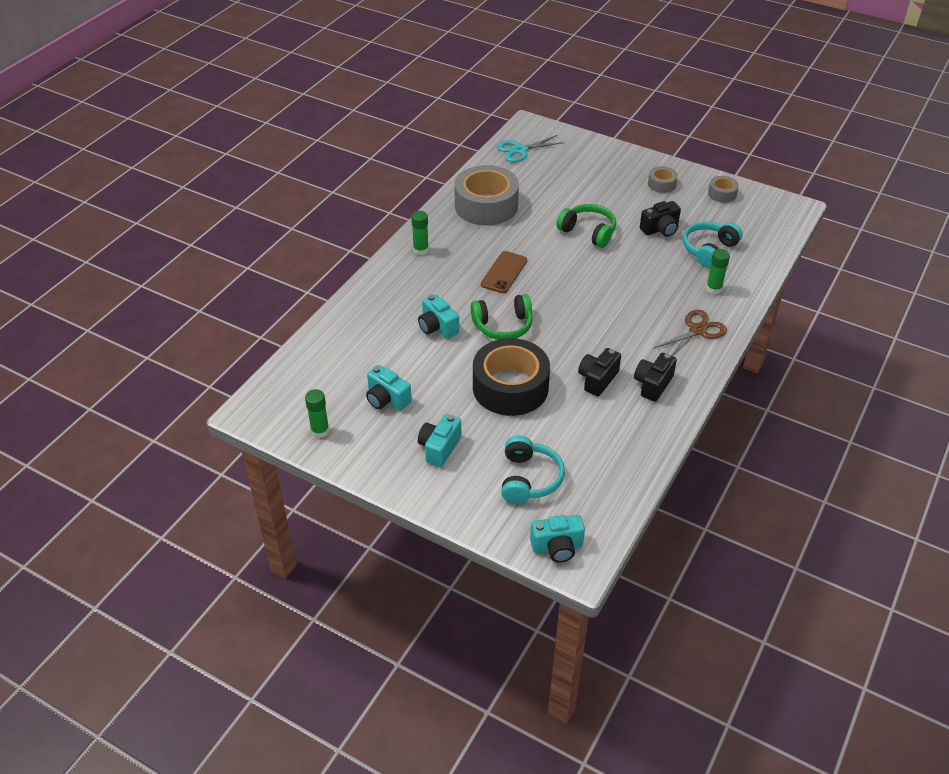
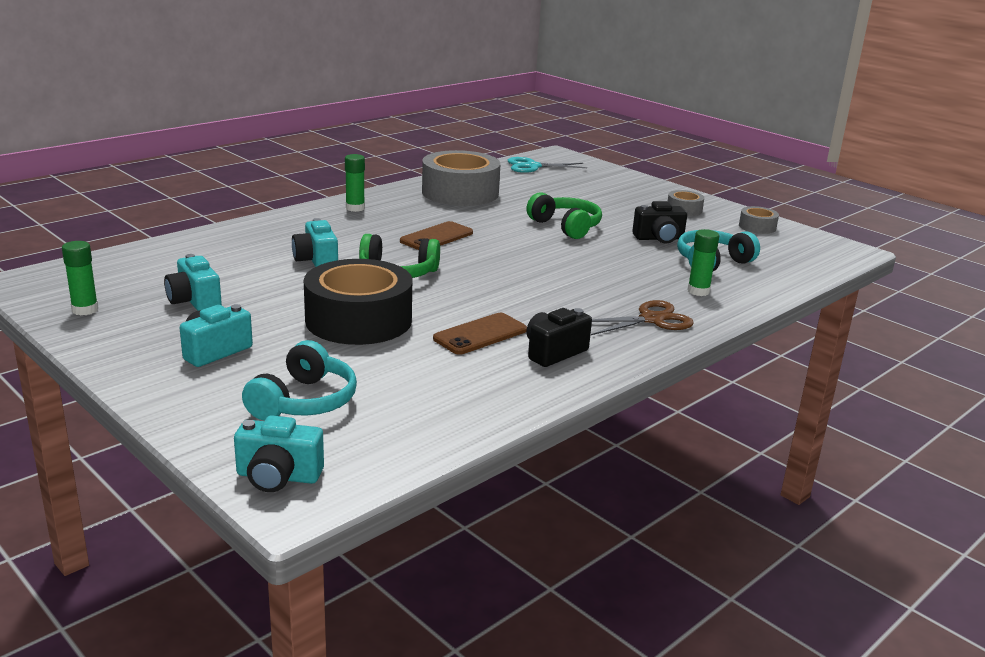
camera: 15 degrees right, 20 degrees down
(597, 379) = (480, 334): black camera -> brown phone

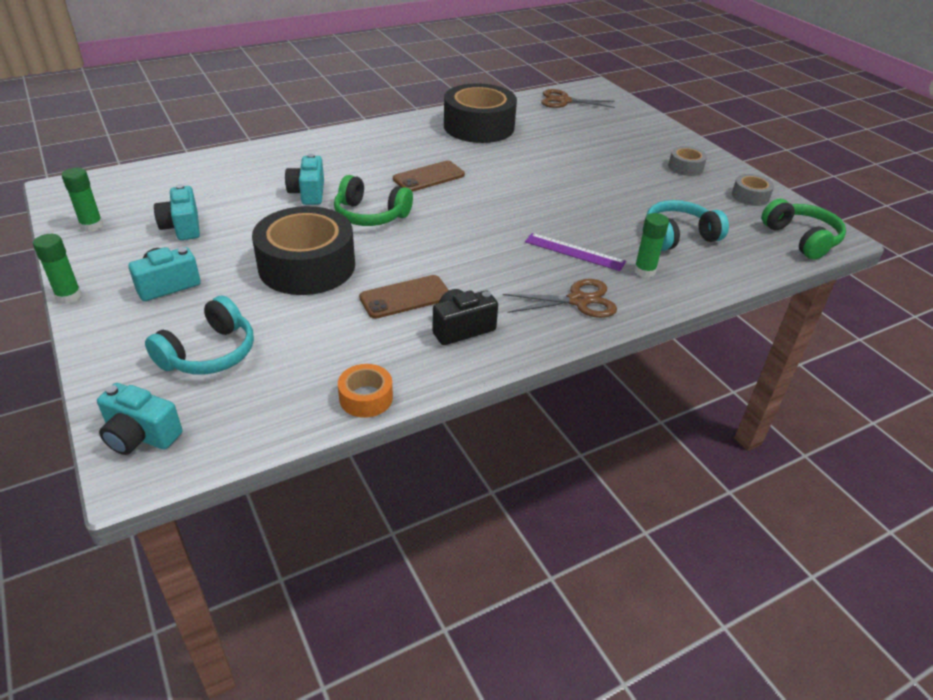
camera: 15 degrees right, 15 degrees up
(355, 208) = (374, 136): green glue stick -> green glue stick (69, 296)
(460, 193) = (479, 126): grey tape -> black tape
(496, 416) = (366, 398): none -> orange tape
(532, 166) = (564, 101): turquoise scissors -> brown scissors
(566, 227) = (556, 177): green headphones -> green headphones (801, 239)
(623, 283) = (574, 252): none -> purple ruler
(659, 238) = (640, 201): black camera -> none

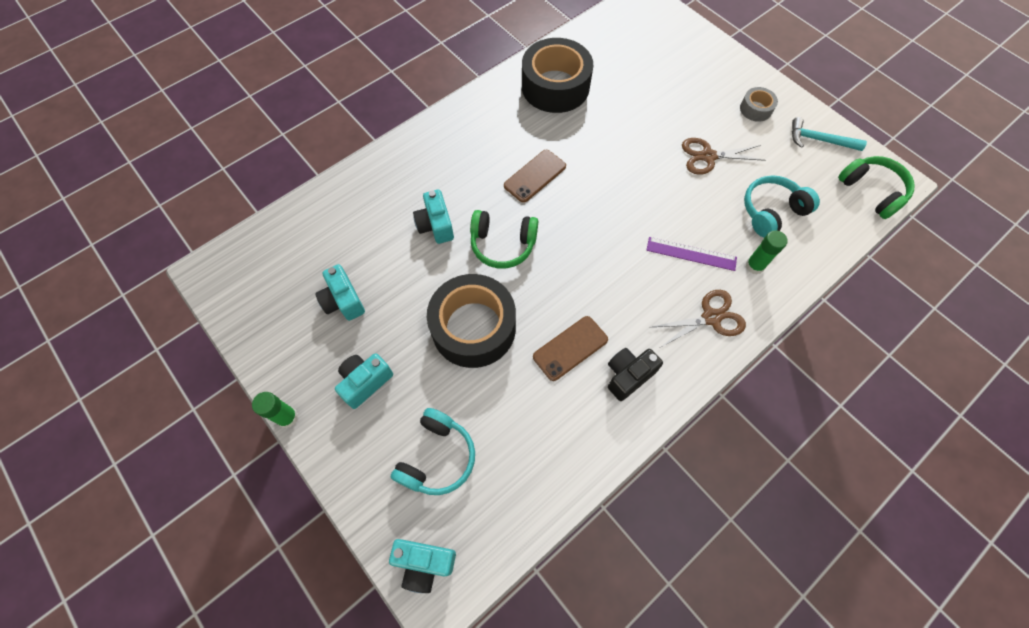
camera: 10 degrees left, 25 degrees up
(92, 226) = (261, 318): green glue stick -> none
(366, 398) = (580, 476): orange tape -> none
(564, 101) = (621, 26): brown scissors -> brown scissors (708, 156)
(750, 196) = (819, 140): grey tape -> turquoise hammer

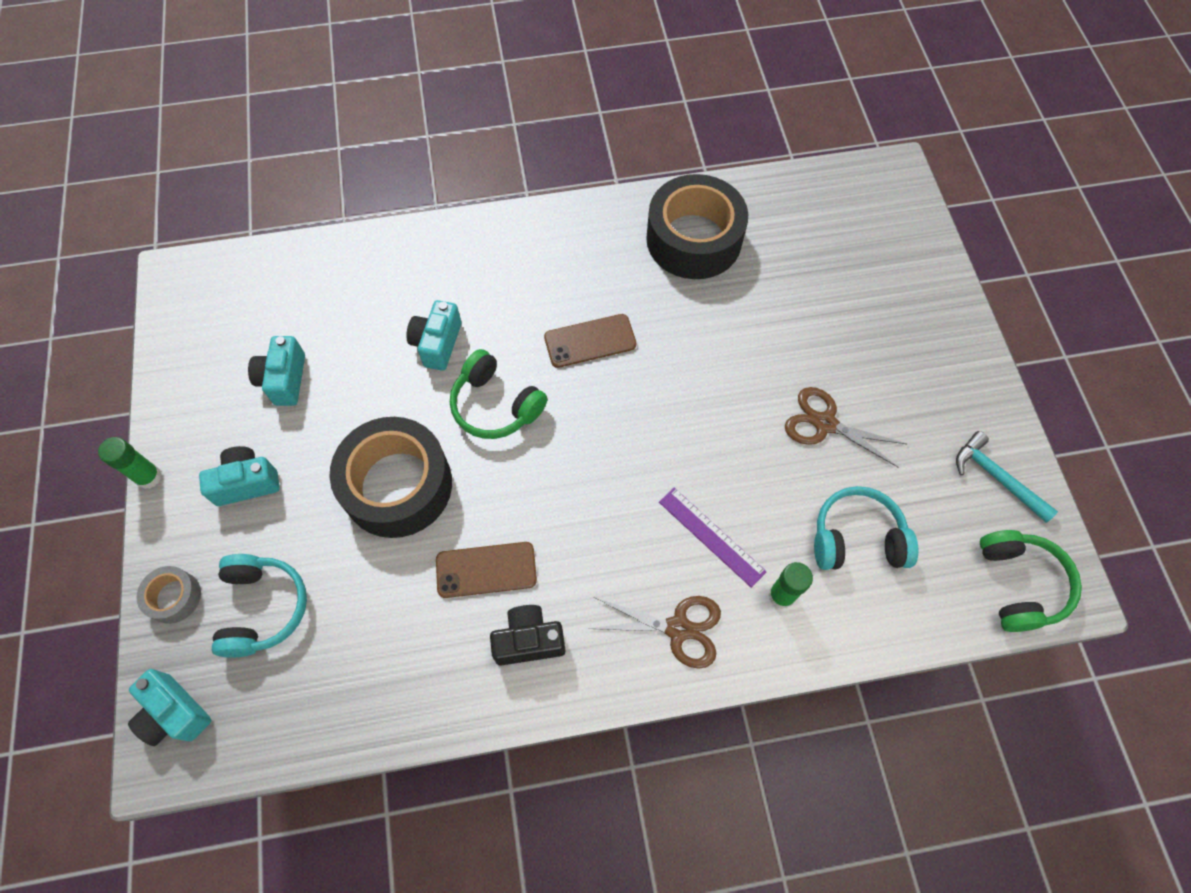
camera: 30 degrees right, 0 degrees up
(437, 457) = (262, 608): turquoise headphones -> turquoise headphones turned 60 degrees counterclockwise
(755, 109) = (937, 392): grey tape -> grey tape (174, 597)

